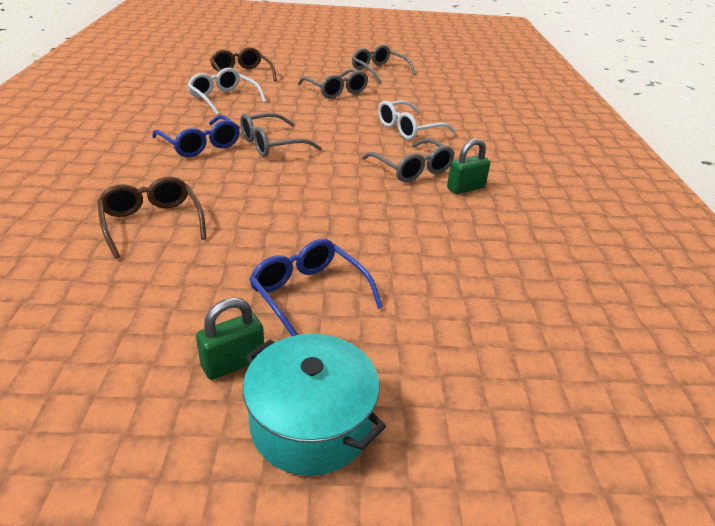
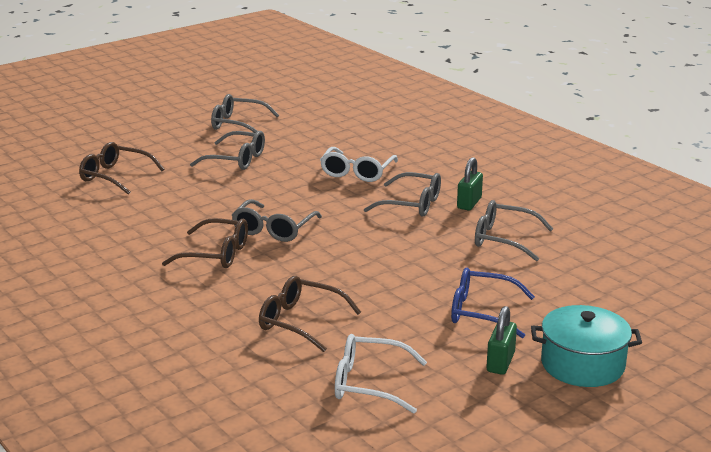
camera: 35 degrees left, 10 degrees down
(200, 144) = (215, 254): blue glasses -> brown glasses
(224, 99) = (150, 207): white glasses -> white glasses (370, 383)
(448, 234) = (504, 239): none -> grey glasses

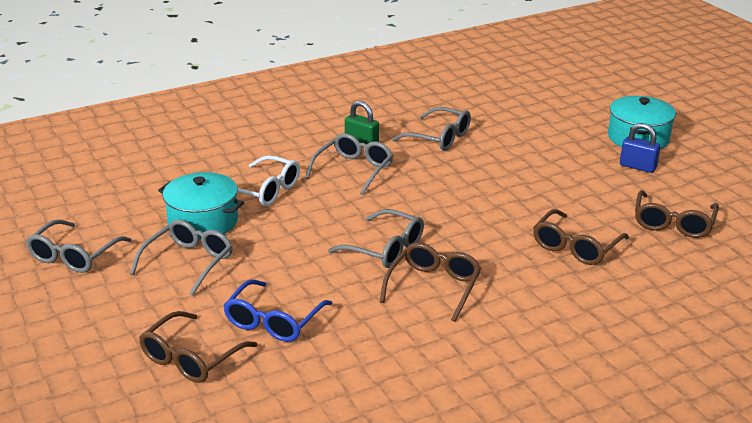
camera: 80 degrees left, 5 degrees up
(298, 156) = (203, 221): none -> turquoise pot
(370, 383) = (673, 222): white glasses -> brown glasses
(482, 312) = (562, 163): blue glasses -> blue glasses (274, 320)
(500, 362) = (638, 167): green padlock -> blue padlock
(504, 239) = (438, 138): grey glasses -> grey glasses turned 90 degrees counterclockwise

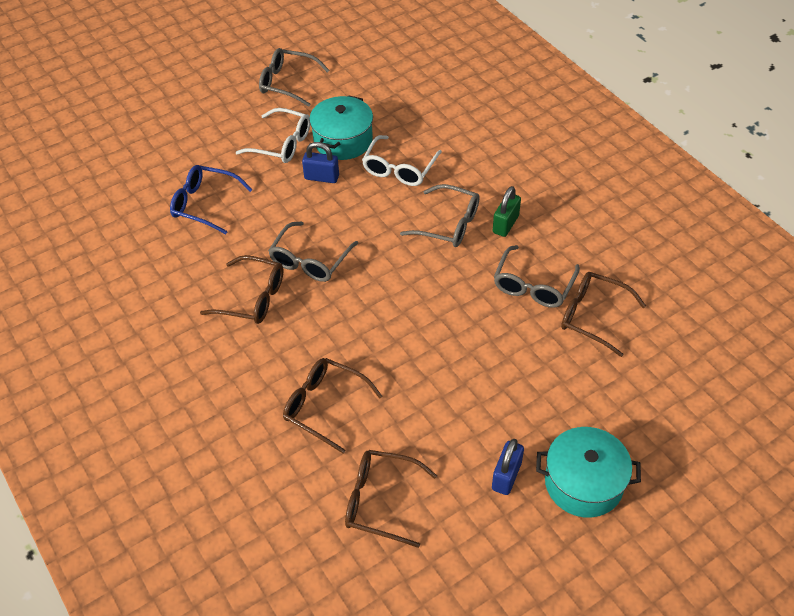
camera: 85 degrees right, 20 degrees up
(188, 263) = (281, 144): grey glasses -> white glasses
(192, 357) = (163, 168): brown glasses -> brown glasses (594, 317)
(258, 237) = (321, 177): none -> blue padlock

